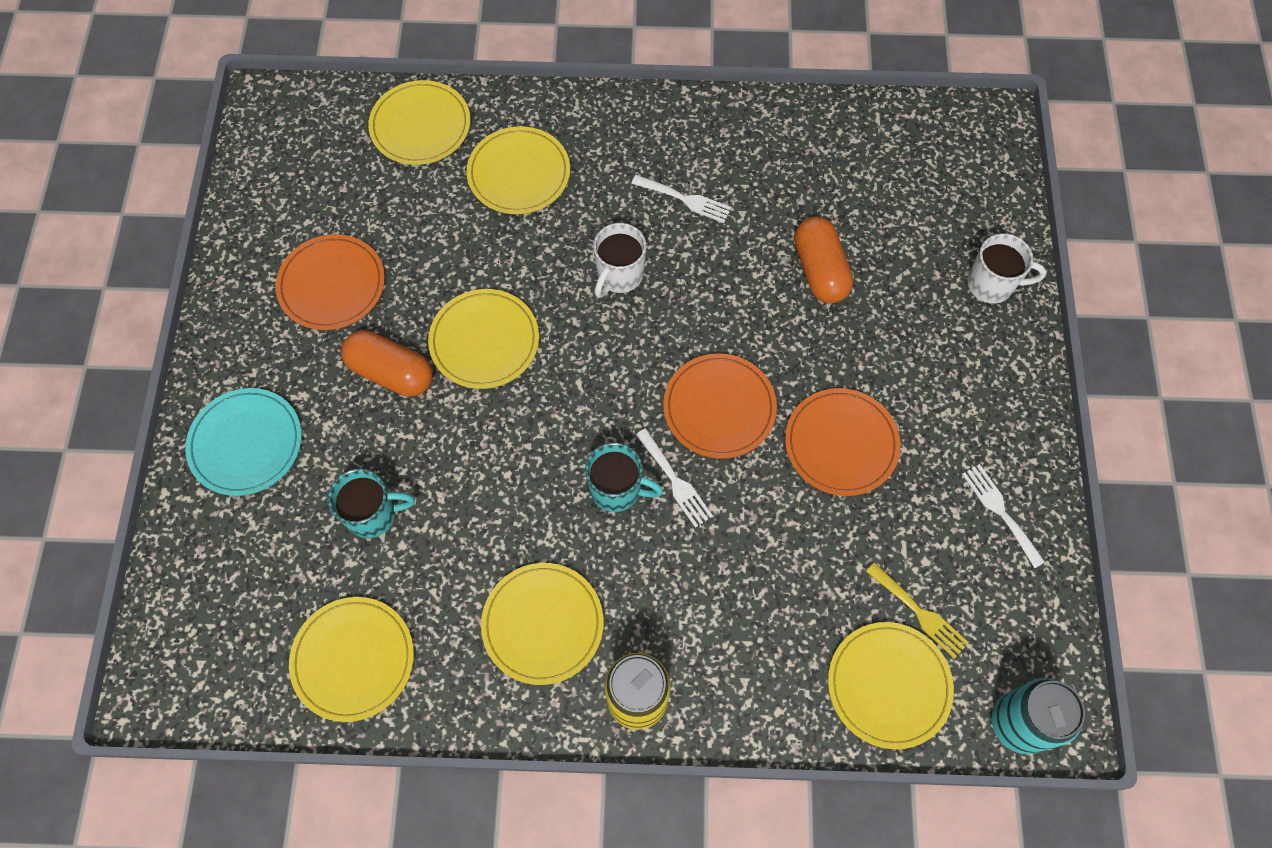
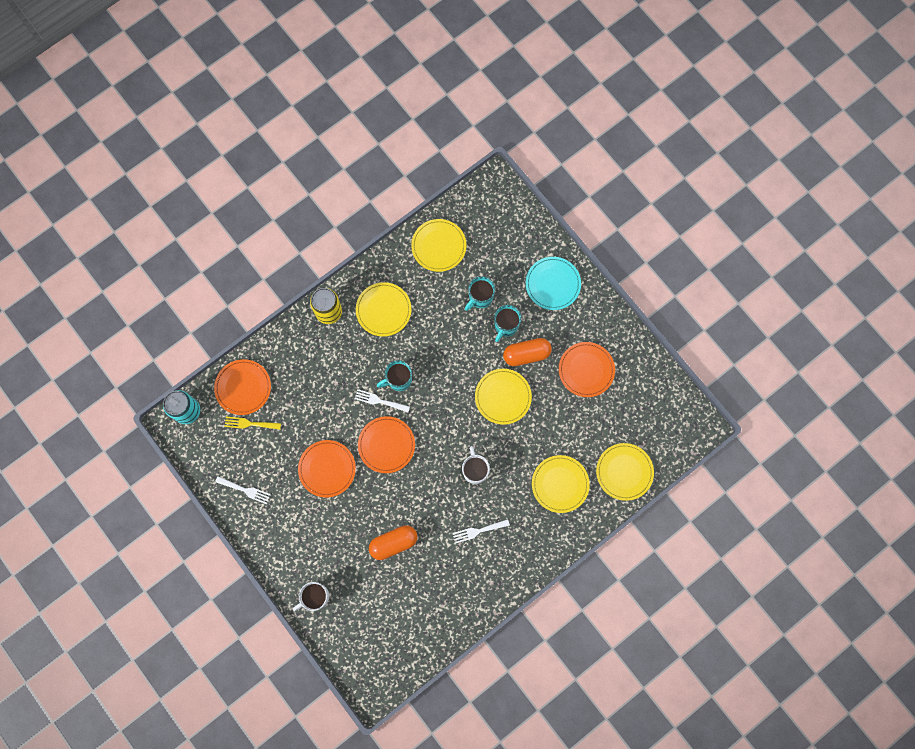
camera: 140 degrees right, 10 degrees up
(378, 438) = (506, 326): none -> turquoise mug
(819, 270) = (393, 543): orange capsule -> orange capsule turned 60 degrees counterclockwise
(888, 685) = (243, 387): yellow plate -> orange plate

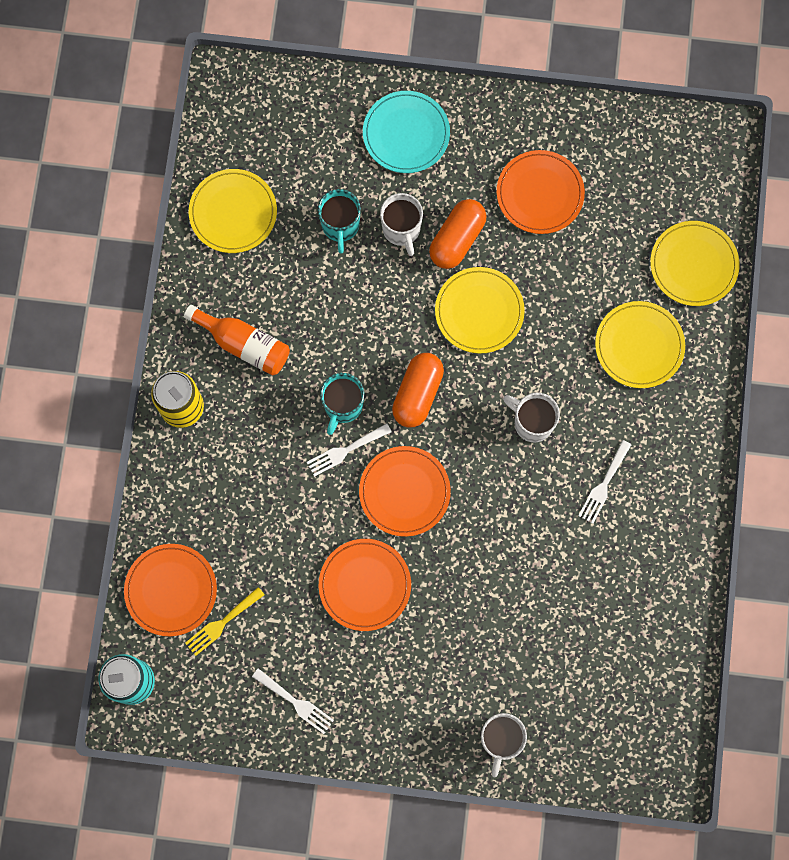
camera: 45 degrees left, 0 degrees up
(245, 490) = (296, 702): white fork -> white fork turned 60 degrees clockwise
(383, 310) = (244, 344): yellow plate -> orange bottle
(393, 543) = (525, 591): orange capsule -> orange capsule (417, 394)
(506, 326) = (401, 230): turquoise mug -> white mug

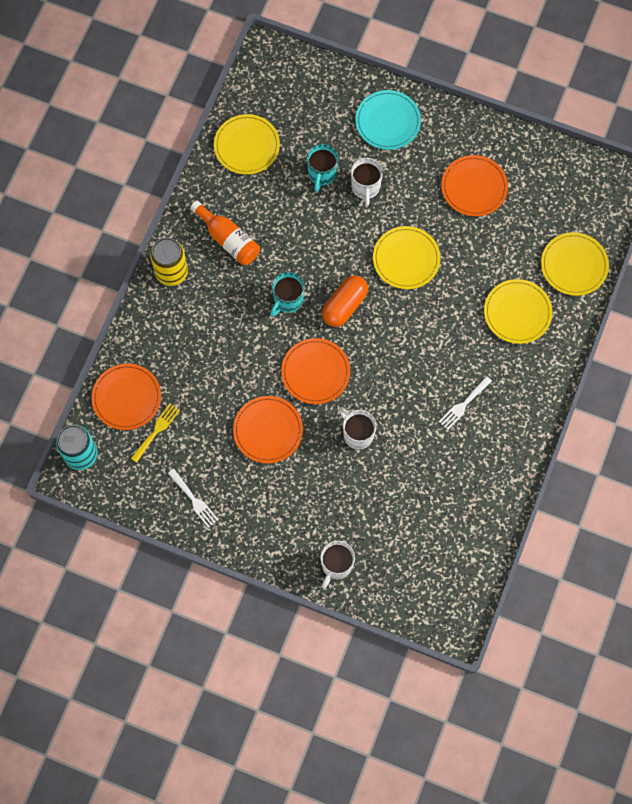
camera: 15 degrees right, 5 degrees down
(222, 623) = (156, 430): yellow fork -> yellow fork turned 150 degrees clockwise
(345, 451) = (280, 332): white fork -> none
(457, 239) = (404, 204): orange capsule -> none
(532, 422) = (423, 347): white mug -> white mug (357, 434)

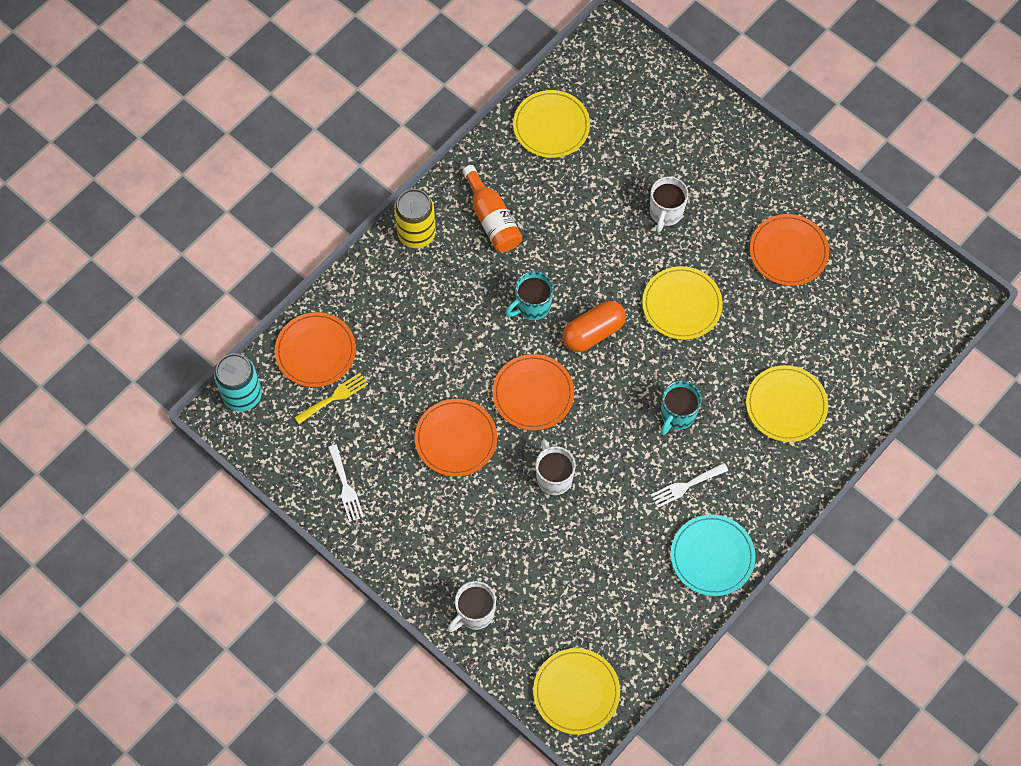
camera: 20 degrees right, 5 degrees down
(321, 174) = (622, 182): turquoise mug -> turquoise mug (677, 415)
(388, 121) = (718, 149): turquoise plate -> turquoise plate (712, 556)
(574, 265) = (871, 374): yellow plate -> yellow plate (576, 692)

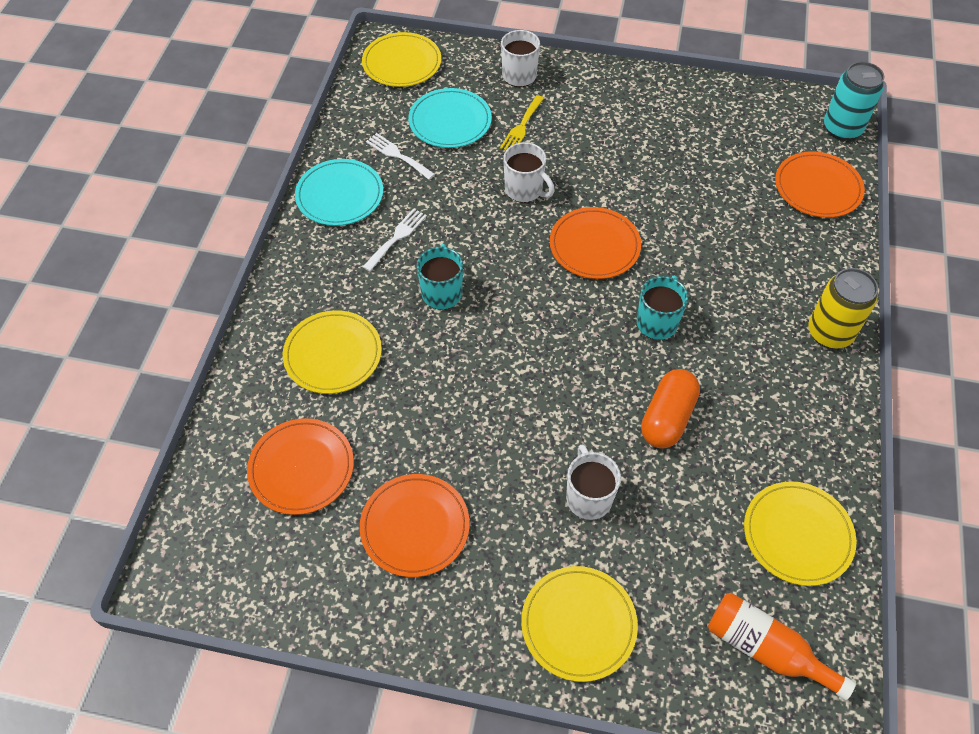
camera: 150 degrees right, 10 degrees down
(334, 397) = (766, 162): yellow fork -> yellow fork (521, 127)
(345, 486) = (695, 107): white fork -> white fork (397, 155)
(456, 439) = (634, 179): orange plate -> orange plate (301, 468)
(492, 219) = (769, 388): orange bottle -> orange bottle (765, 649)
(572, 590) = (450, 121): none -> turquoise plate
(593, 332) = (577, 327): orange capsule -> orange capsule (667, 418)
(682, 304) = (503, 401): yellow plate -> yellow plate (578, 624)

